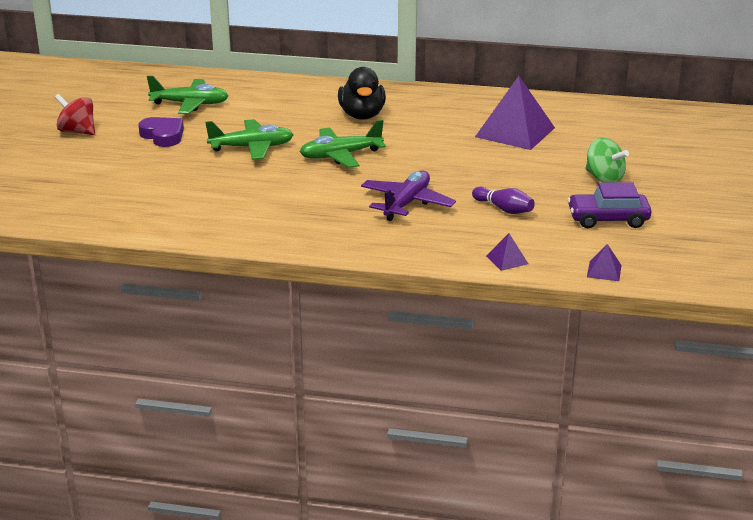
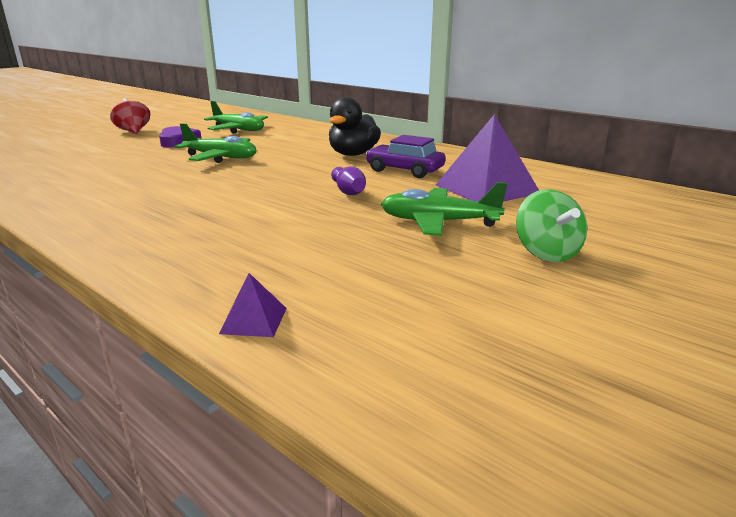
camera: 30 degrees right, 5 degrees down
(340, 155) = (279, 175): green plane -> green plane (438, 222)
(406, 203) = (260, 223): purple plane -> none
(504, 209) = (358, 255): purple bowling pin -> purple bowling pin (348, 191)
(604, 271) = (376, 395): purple pyramid -> none
(608, 219) = (491, 306): purple car -> purple car (404, 170)

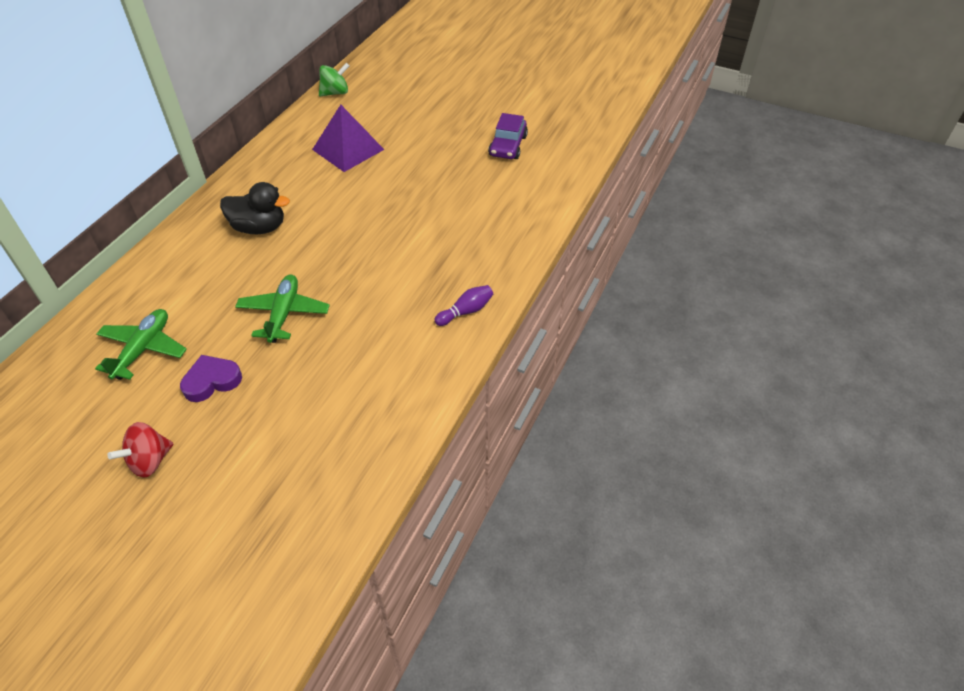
camera: 105 degrees left, 25 degrees up
(253, 320) = (552, 201): purple pyramid -> none
(348, 191) = (369, 209): purple bowling pin -> purple bowling pin (466, 311)
(404, 170) = (308, 190): purple car -> purple car (508, 146)
(438, 222) = (418, 164): green plane -> none
(546, 253) = (449, 128): green spinning top -> green spinning top (335, 93)

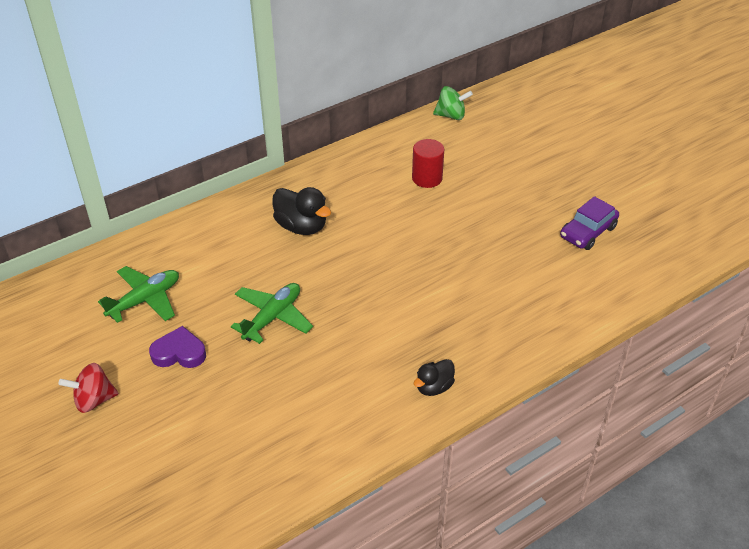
camera: 30 degrees right, 5 degrees down
(348, 149) = (427, 178): purple pyramid -> red cylinder
(466, 311) = (434, 387): purple bowling pin -> black duck

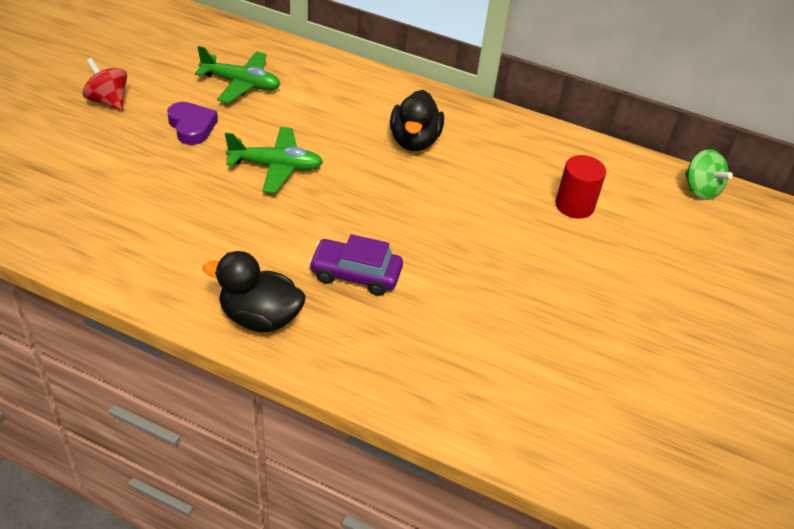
camera: 55 degrees right, 0 degrees up
(434, 387) = (260, 318): black duck -> black duck, size x1.62
(588, 232) = (623, 381): purple car -> purple car (355, 274)

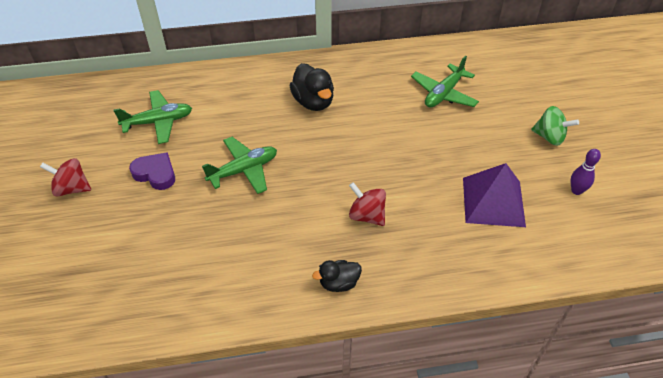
camera: 30 degrees left, 5 degrees up
(260, 318) = (339, 283): black duck -> black duck, size x0.62
(355, 274) = (366, 215): purple car -> red spinning top
(514, 341) = (493, 201): none -> purple pyramid
(574, 205) = (443, 93): red cylinder -> green plane
(634, 389) = (576, 191): none -> purple bowling pin
(700, 190) = (497, 46): green spinning top -> green spinning top (549, 137)

